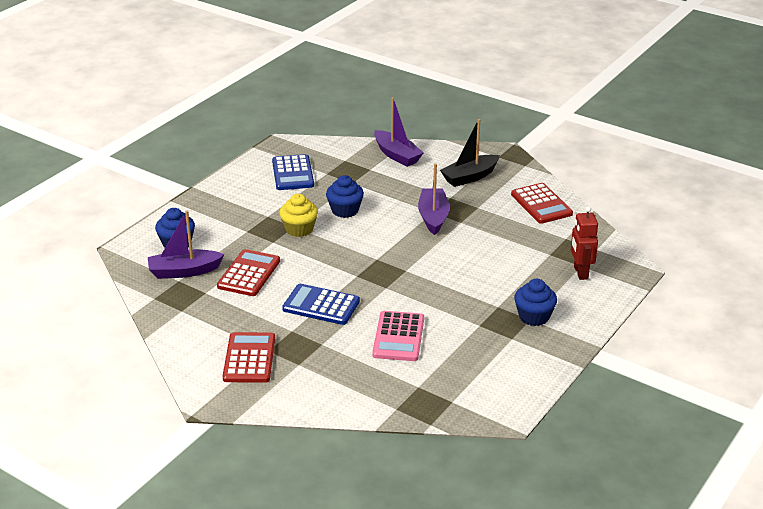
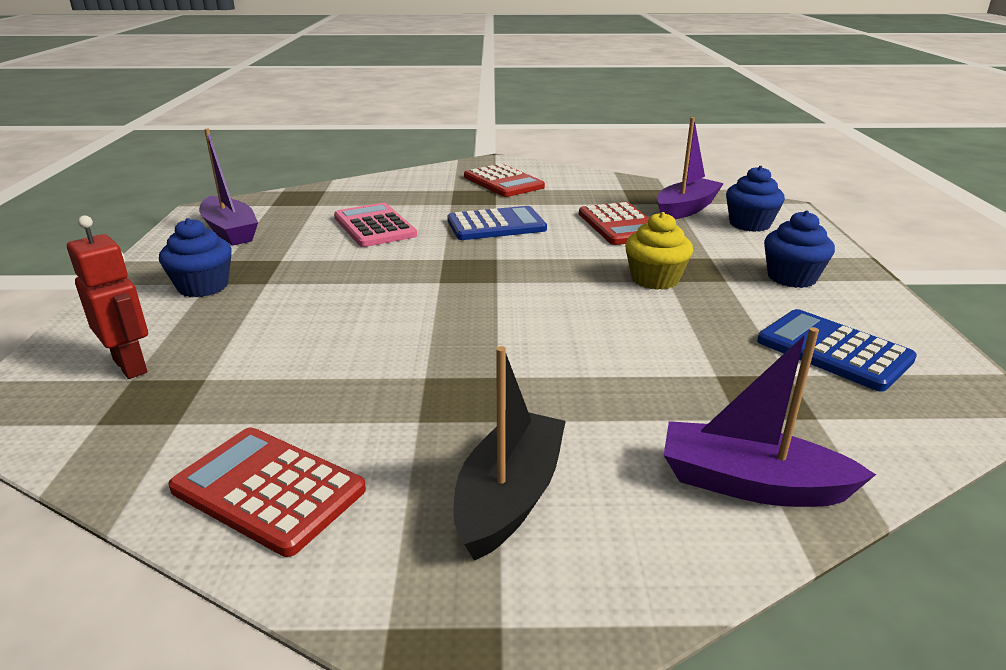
camera: 145 degrees right, 5 degrees down
(345, 210) = (642, 324): blue cupcake -> blue cupcake (791, 277)
(433, 217) = (485, 366): purple boat -> purple boat (230, 231)

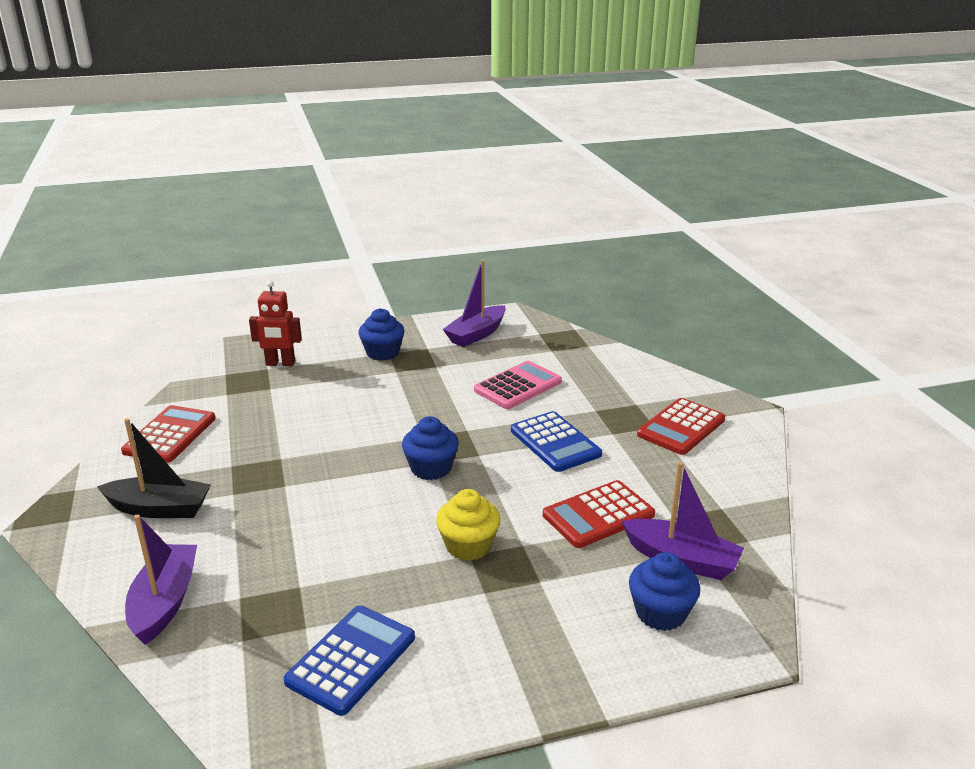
camera: 75 degrees right, 0 degrees up
(131, 366) = (280, 364): red robot -> red robot turned 60 degrees clockwise
(791, 277) = (509, 641): blue cupcake -> blue cupcake (431, 468)

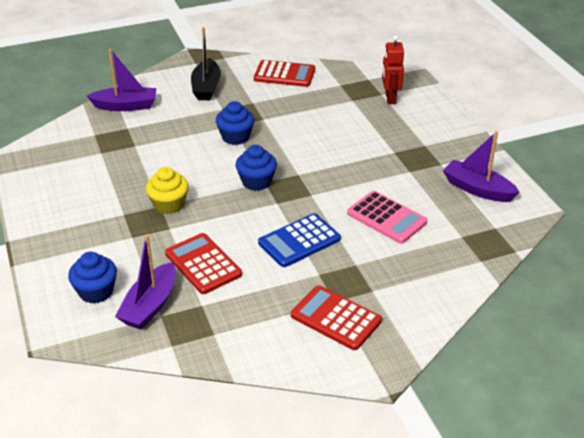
camera: 85 degrees right, 10 degrees up
(351, 659) = (74, 171): blue calculator -> none
(382, 353) = (423, 142): blue cupcake -> blue cupcake (235, 137)

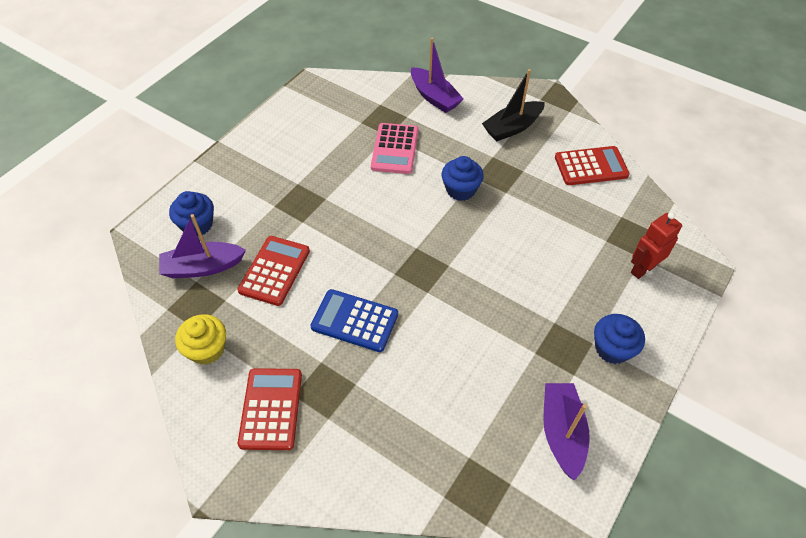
camera: 55 degrees right, 15 degrees up
(169, 205) = (331, 203): yellow cupcake -> yellow cupcake (207, 349)
(256, 182) = (411, 242): blue cupcake -> blue cupcake (612, 348)
(284, 74) = (591, 166): red calculator -> red calculator turned 75 degrees counterclockwise
(386, 218) = (443, 372): pink calculator -> pink calculator (395, 149)

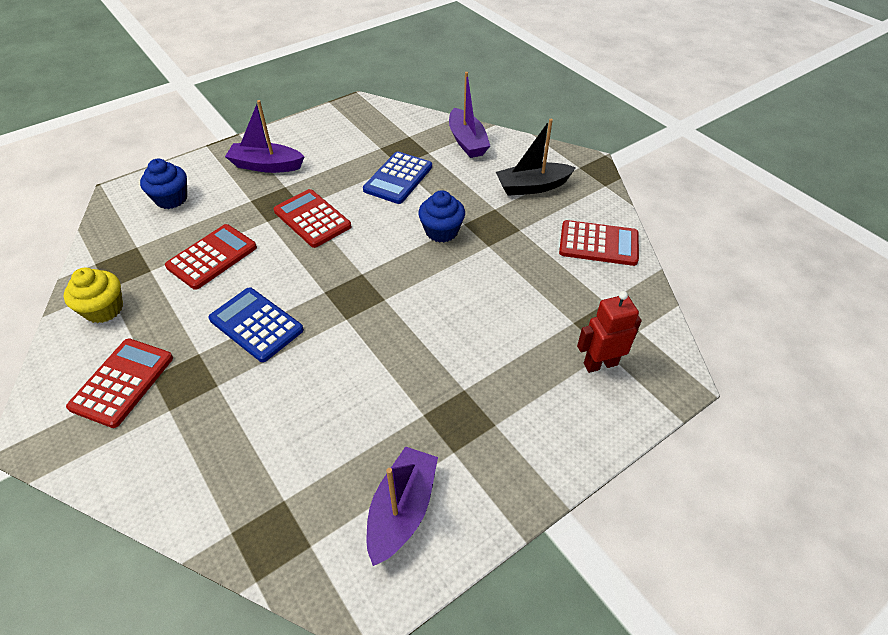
camera: 20 degrees right, 5 degrees down
(203, 267) = (151, 236): purple boat -> purple boat (266, 165)
(342, 209) = (312, 219): none -> red calculator
(395, 149) = (398, 178): pink calculator -> blue calculator
(612, 348) = (515, 438): blue cupcake -> none

